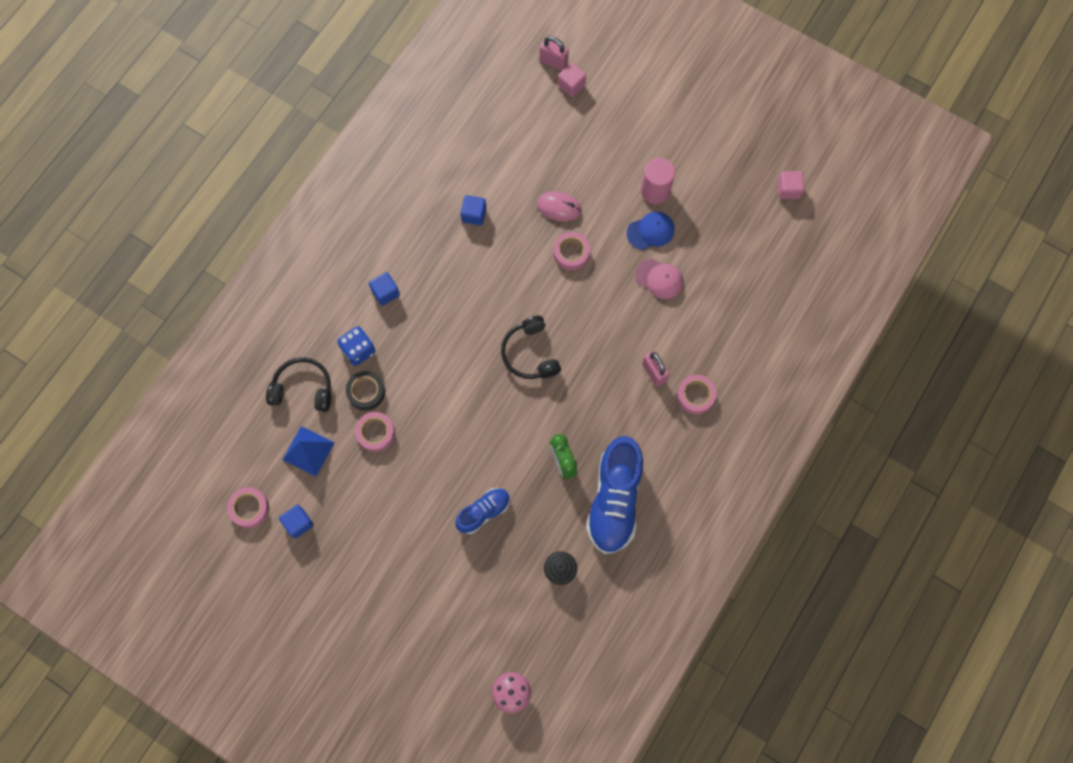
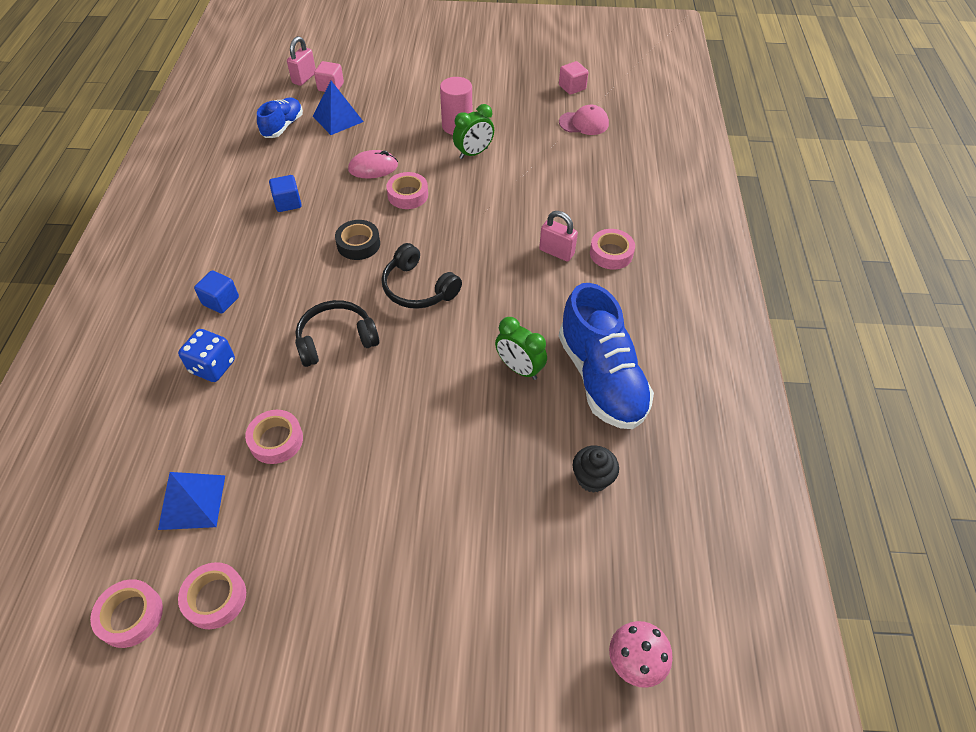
camera: 30 degrees left, 20 degrees down
(298, 523) = (215, 598): blue cube -> pink tape
(303, 389) = (155, 435): black headphones -> black headphones (336, 340)
(366, 392) = (242, 403): black tape -> black tape (358, 244)
(484, 512) = (461, 461): blue shoe -> blue shoe (283, 126)
(553, 62) = (304, 78): pink padlock -> pink padlock turned 60 degrees counterclockwise
(558, 132) = (338, 119): none -> blue pyramid
(650, 231) = (473, 153): blue cap -> green clock
(659, 279) = (507, 182): pink cap -> pink cap (584, 123)

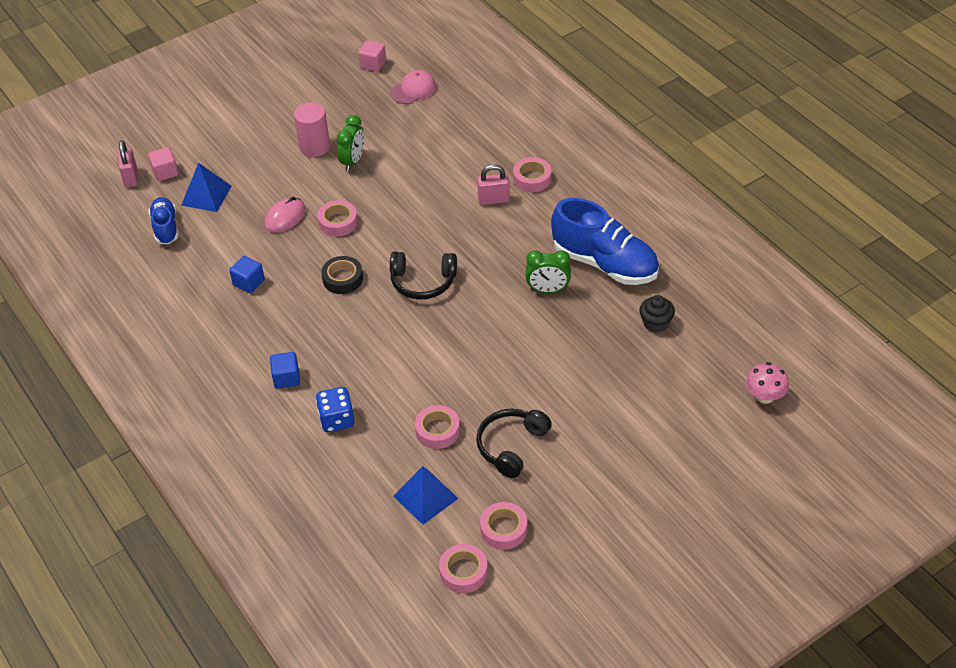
camera: 35 degrees left, 5 degrees down
(336, 340) = (404, 349): black headphones -> black headphones (511, 446)

